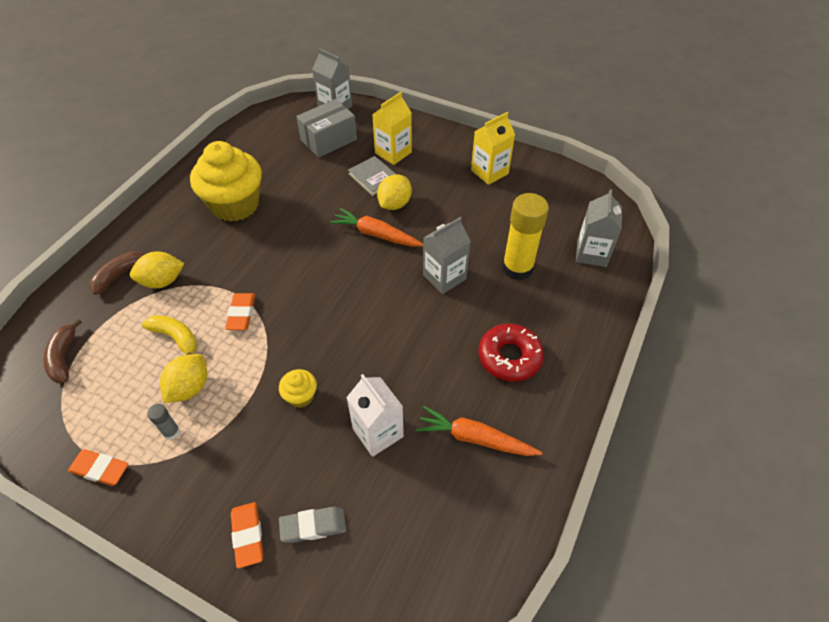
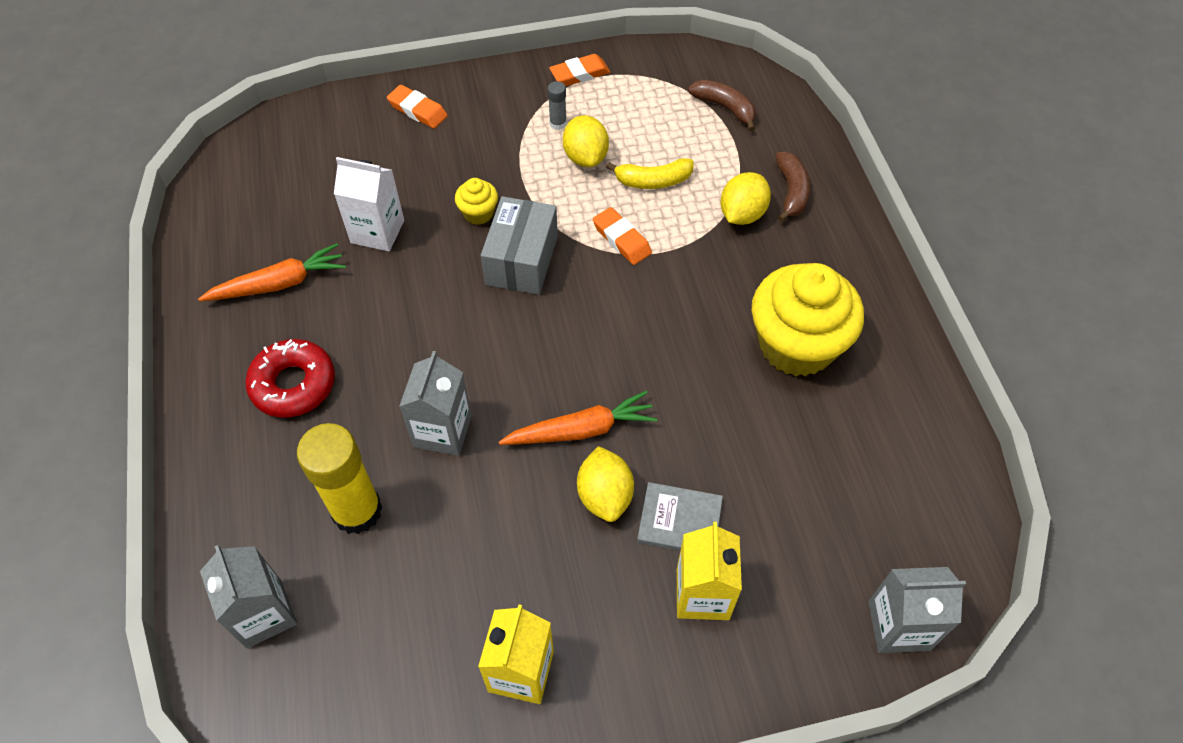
camera: 140 degrees right, 5 degrees up
(313, 526) = (372, 143): grey eraser -> none
(328, 140) = (821, 543): grey box -> grey box (521, 260)

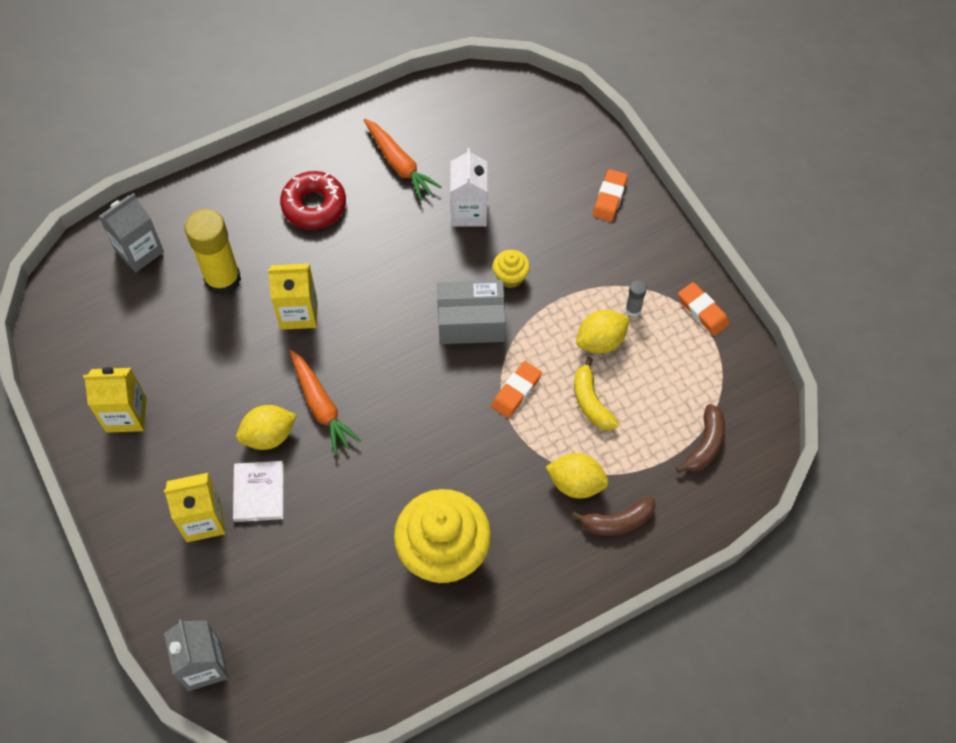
camera: 75 degrees right, 5 degrees up
(442, 431) = (298, 313): grey carton -> yellow carton
(679, 521) = (259, 492): grey book -> white book

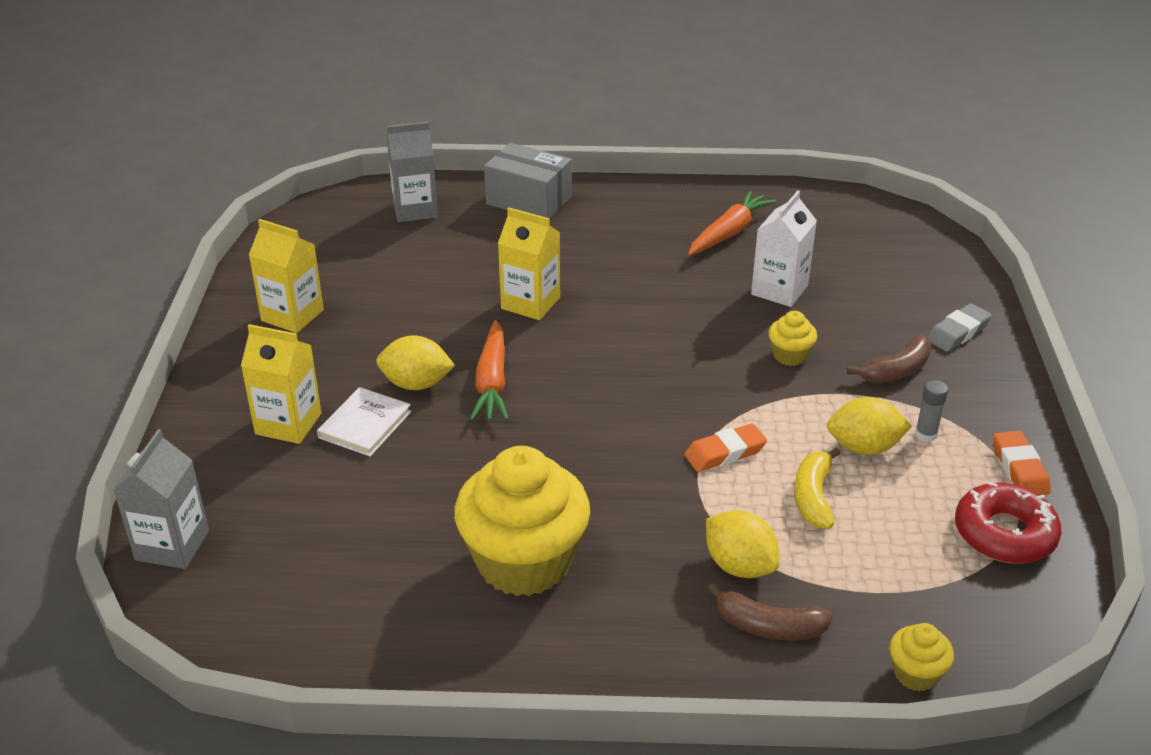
camera: 30 degrees right, 25 degrees down
(223, 279) = (476, 254): yellow glue stick -> none
(314, 205) = (614, 233): red donut -> red donut (1004, 534)
(399, 164) = (729, 233): orange carrot -> orange carrot turned 135 degrees counterclockwise
(471, 322) = (715, 375): grey box -> grey box (529, 200)
(609, 198) = (958, 332): orange eraser -> grey eraser
(705, 444) = (944, 598): brown banana -> brown banana (896, 371)
(715, 511) = (916, 674): none -> yellow cupcake

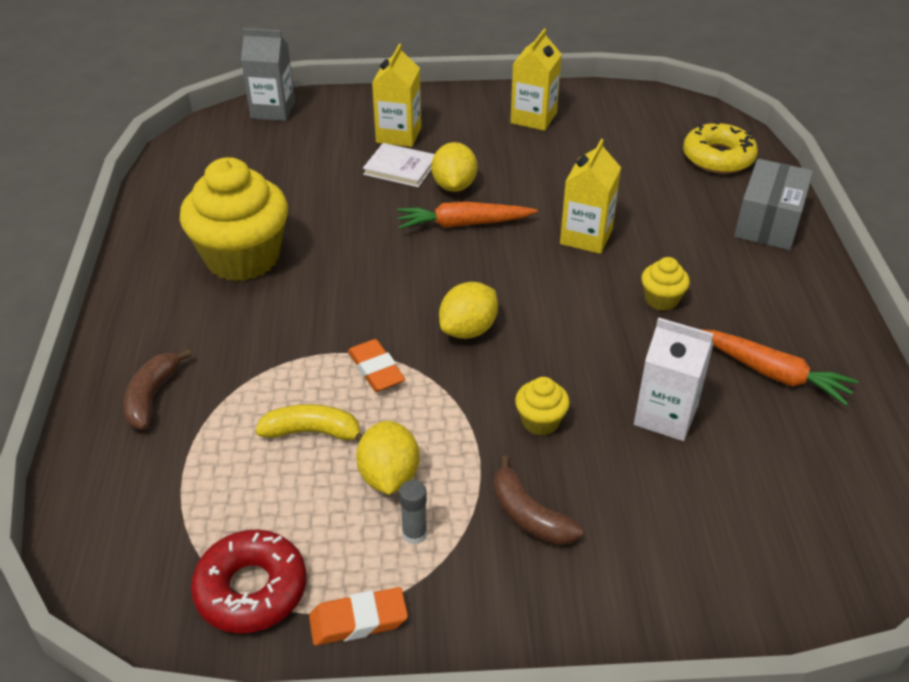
camera: 85 degrees right, 5 degrees up
(415, 209) = (718, 157): grey carton -> yellow donut
(739, 566) = (225, 379): yellow lemon -> yellow lemon (468, 330)
(916, 674) = (79, 494): yellow cupcake -> yellow cupcake (661, 300)
(958, 332) = (623, 588): grey eraser -> none

